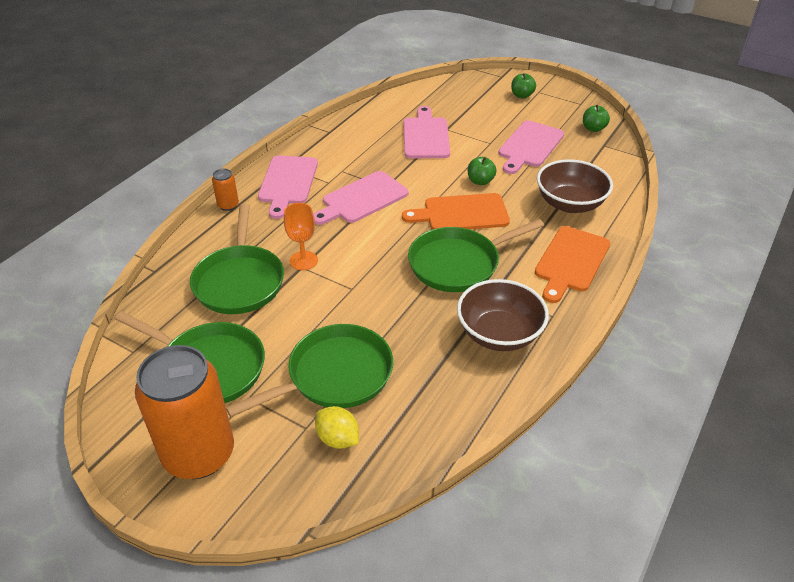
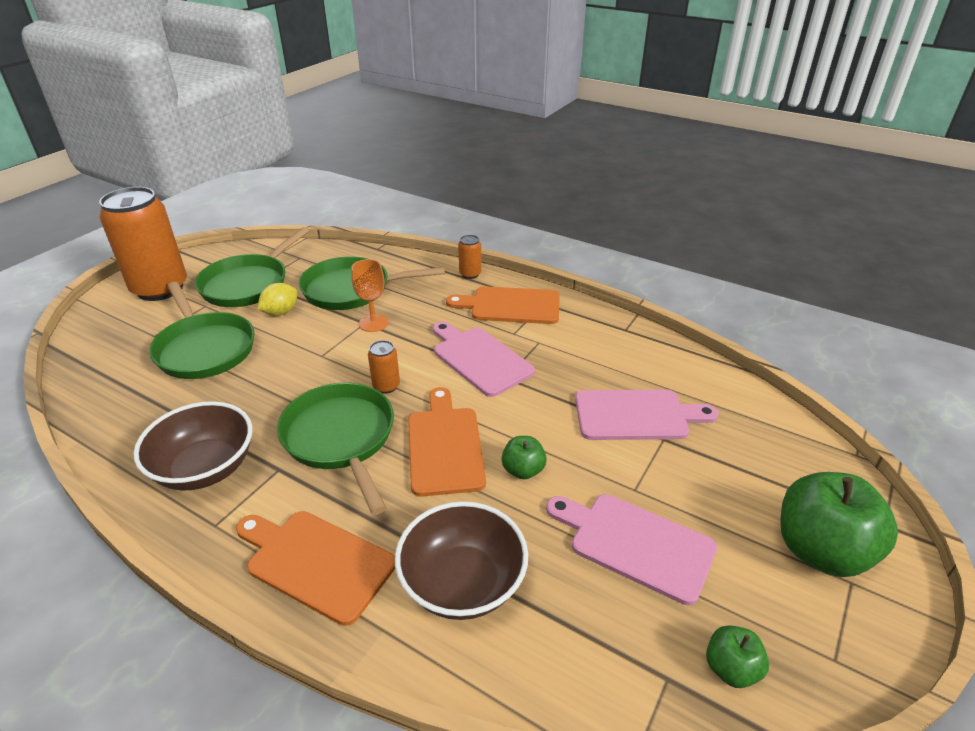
camera: 90 degrees right, 5 degrees down
(288, 183) = (511, 306): pink cutting board -> orange cutting board
(338, 439) = (130, 353): yellow lemon -> yellow lemon (280, 312)
(396, 245) = (386, 386): none -> orange can
(522, 95) = (820, 550): green apple -> green apple, size x2.04

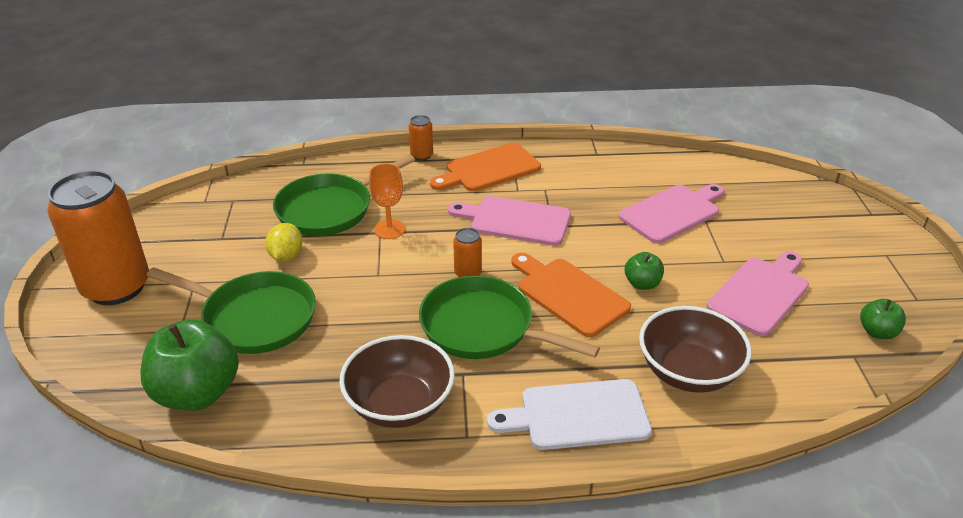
camera: 35 degrees left, 0 degrees up
(248, 284) = (213, 244): green pan -> none
(316, 562) = (578, 415): orange cutting board -> white cutting board
(635, 544) = (760, 293): pink cutting board -> pink cutting board turned 135 degrees clockwise
(820, 550) = (856, 245): green apple -> green apple (197, 393)

